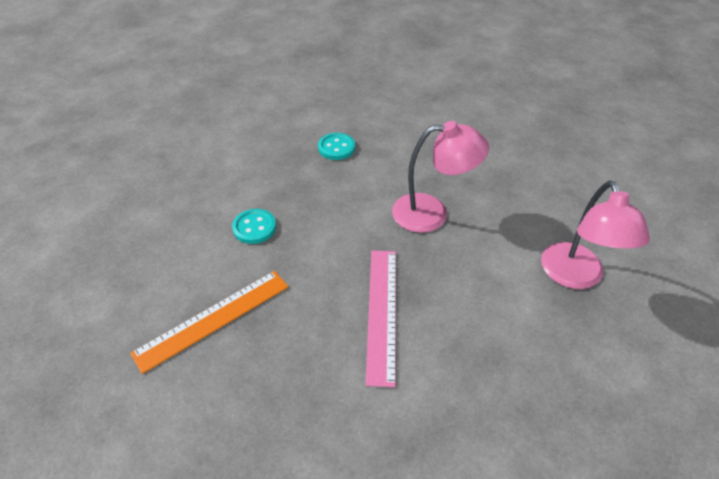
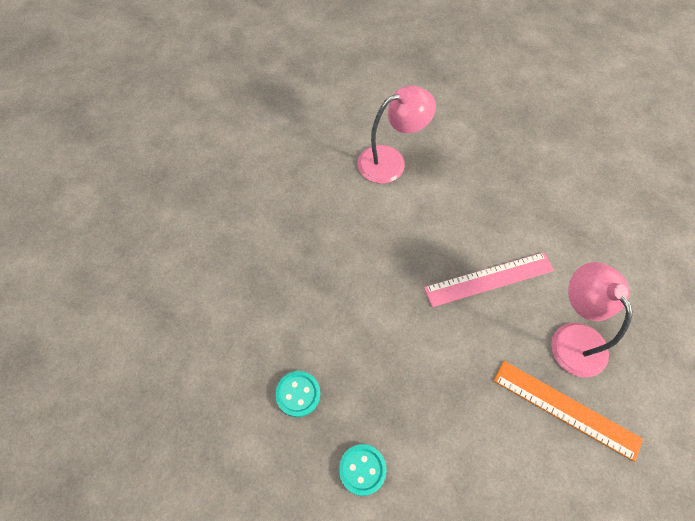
camera: 110 degrees left, 15 degrees up
(254, 227) = (452, 427): turquoise button -> turquoise button (362, 469)
(432, 213) = (364, 271): pink lamp -> pink lamp (572, 337)

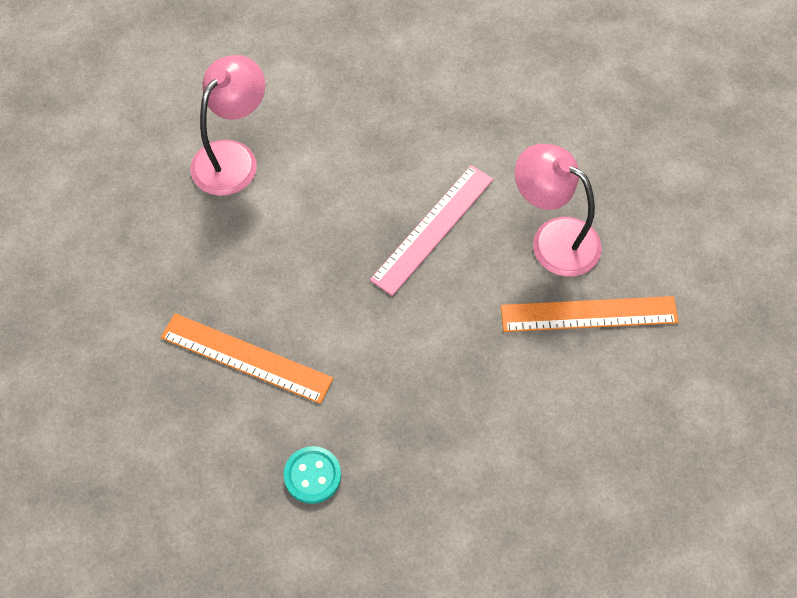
camera: 35 degrees left, 0 degrees up
(312, 288) = (246, 358): none -> orange ruler
(362, 469) = (431, 502): turquoise button -> none

